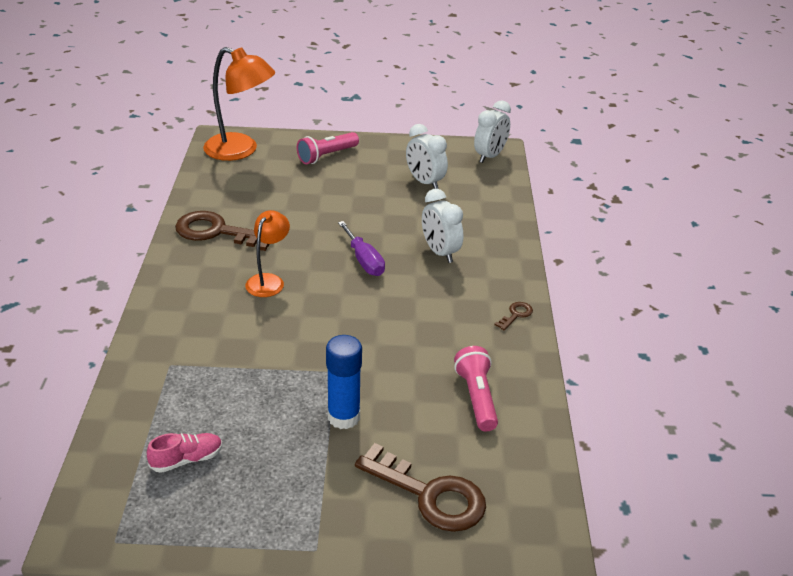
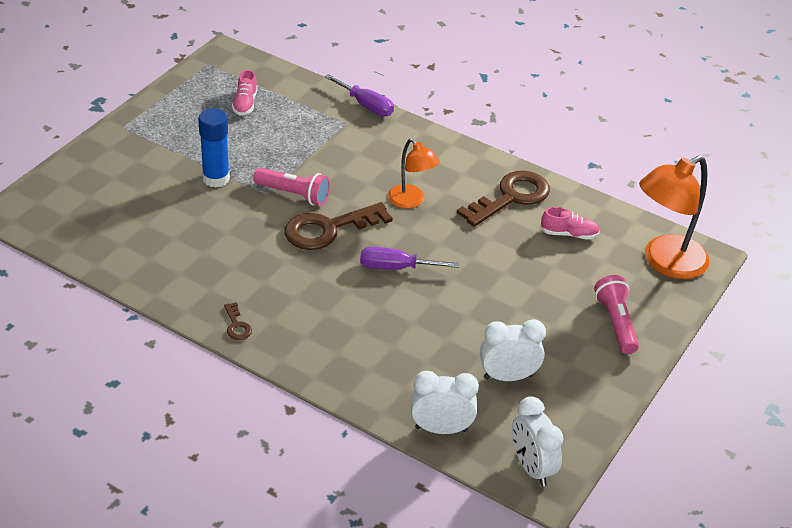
camera: 120 degrees right, 5 degrees up
(125, 362) = (366, 105): none -> purple screwdriver
(242, 194) = (569, 234): none -> pink shoe
(430, 495) = (109, 186): brown key -> brown key (328, 229)
(440, 252) = (369, 323): white clock -> white clock (441, 429)
(476, 398) = (168, 250): pink flashlight -> pink flashlight (294, 194)

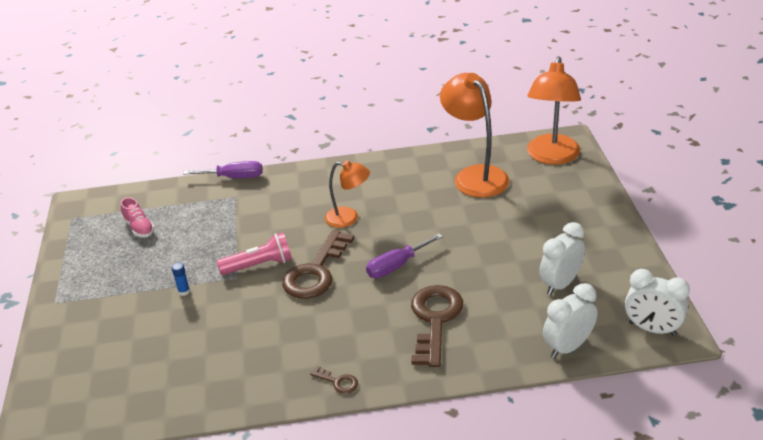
camera: 35 degrees left, 5 degrees down
(216, 179) = (184, 292): blue glue stick -> blue glue stick, size x0.44
(511, 197) = (410, 176): brown key -> brown key (435, 319)
(569, 234) = (475, 175): pink shoe -> orange lamp
(616, 323) = (574, 209): pink flashlight -> none

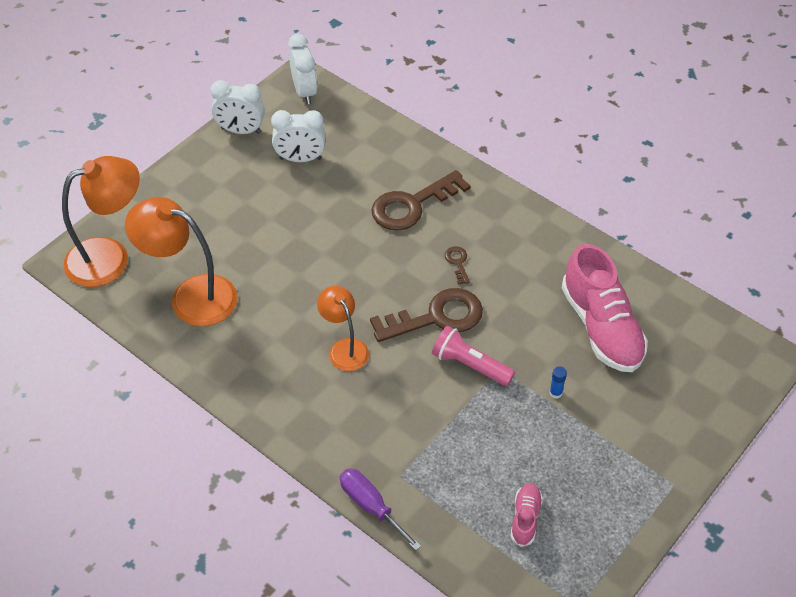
camera: 135 degrees left, 15 degrees up
(191, 351) = (601, 327): none -> pink shoe
(338, 382) = (527, 218): brown key -> brown key (457, 262)
(396, 266) = (375, 268): purple screwdriver -> none
(475, 175) = (191, 296): orange lamp -> orange lamp turned 90 degrees clockwise
(568, 347) = (366, 122): white clock -> white clock (241, 130)

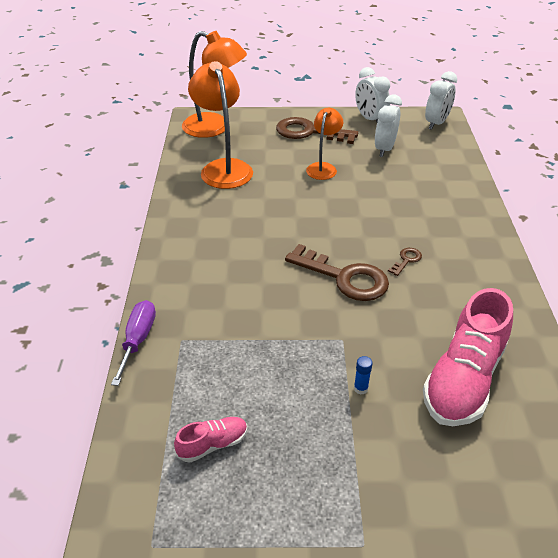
camera: 50 degrees right, 10 degrees down
(300, 159) = (384, 149): white clock -> white clock turned 60 degrees clockwise
(344, 348) = (261, 249): orange lamp -> orange lamp (323, 167)
(412, 205) = (421, 211): brown key -> brown key (309, 132)
(470, 365) = (324, 320): pink flashlight -> none

